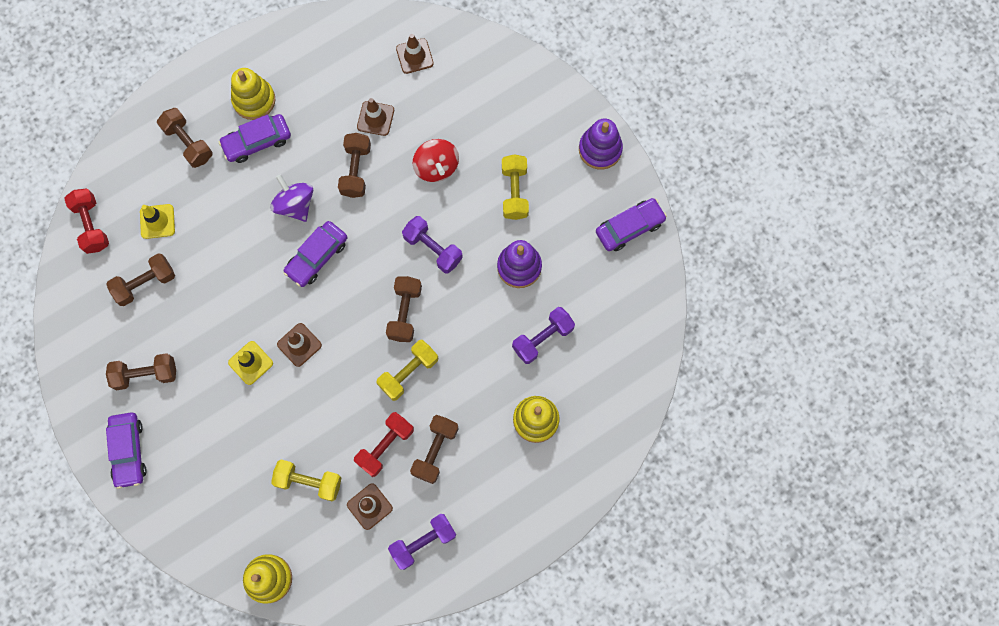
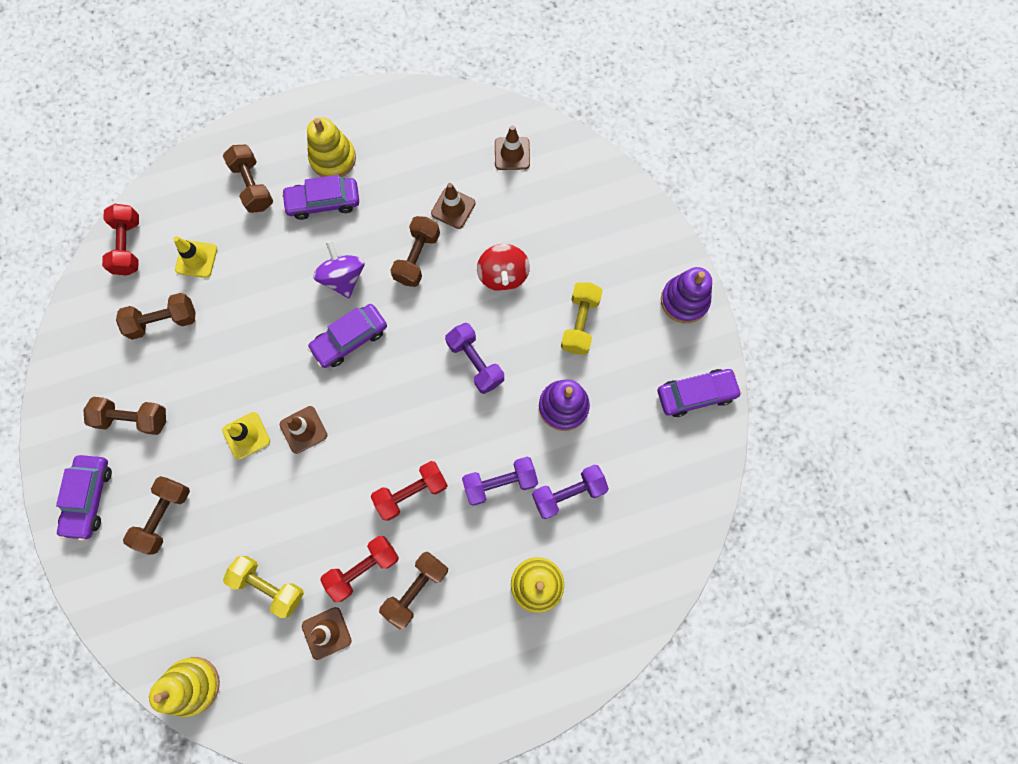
camera: 15 degrees right, 0 degrees up
(405, 312) = (426, 424): brown dumbbell -> brown dumbbell (164, 516)
(408, 373) = (411, 492): yellow dumbbell -> red dumbbell
(423, 542) = (374, 692): purple dumbbell -> purple dumbbell (500, 483)

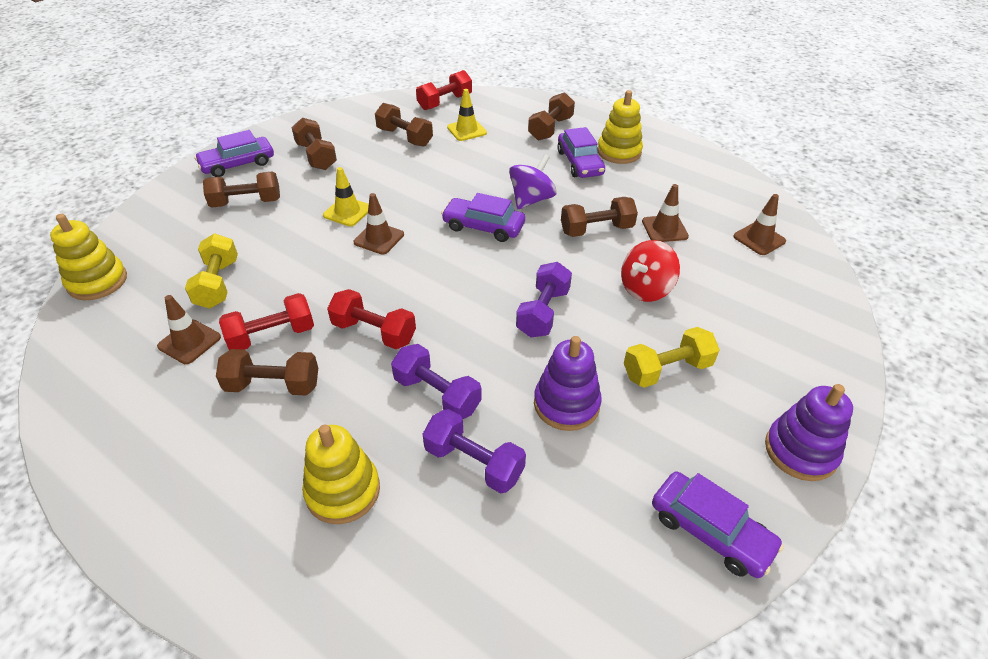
camera: 55 degrees right, 30 degrees down
(323, 202) = (579, 163): purple car -> purple car turned 150 degrees counterclockwise
(363, 568) = (272, 336): red dumbbell -> red dumbbell turned 45 degrees counterclockwise

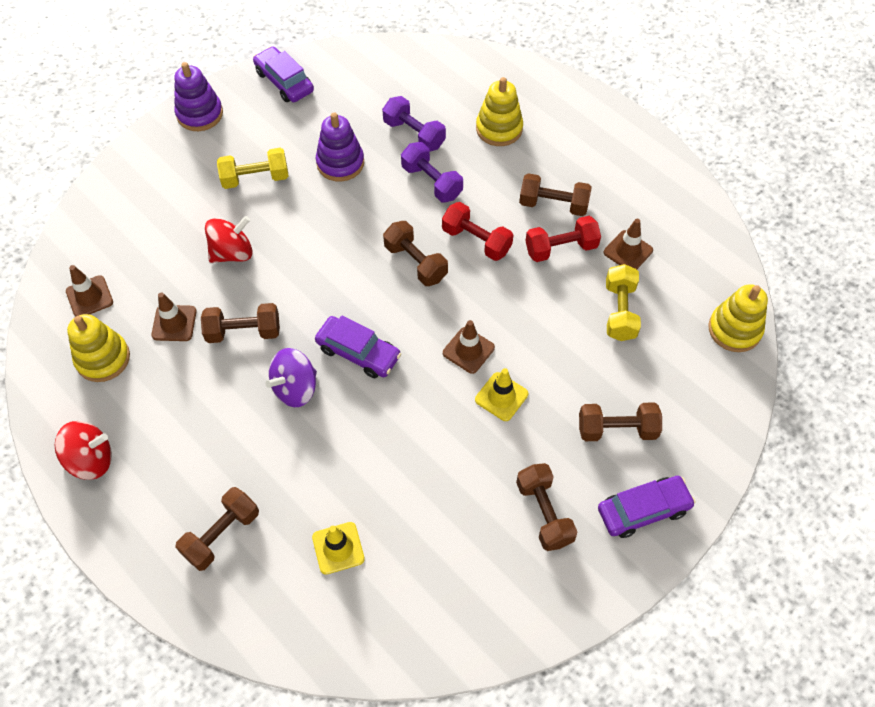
camera: 170 degrees left, 15 degrees up
(405, 137) = (426, 543): brown dumbbell -> brown dumbbell (415, 262)
(445, 102) = (355, 636): red dumbbell -> none
(543, 312) = (331, 241): purple dumbbell -> none
(579, 163) = (214, 449): purple car -> none
(619, 152) = (155, 465): yellow stacking toy -> yellow stacking toy (103, 358)
(668, 150) = (91, 460): none -> red spinning top

